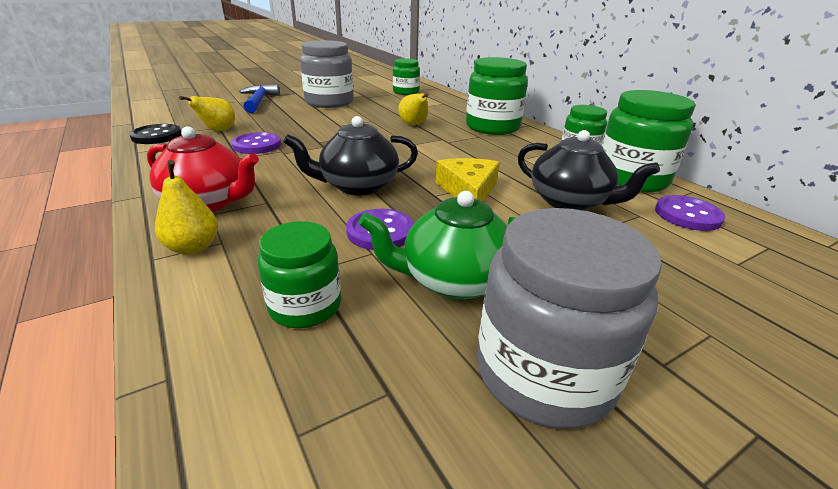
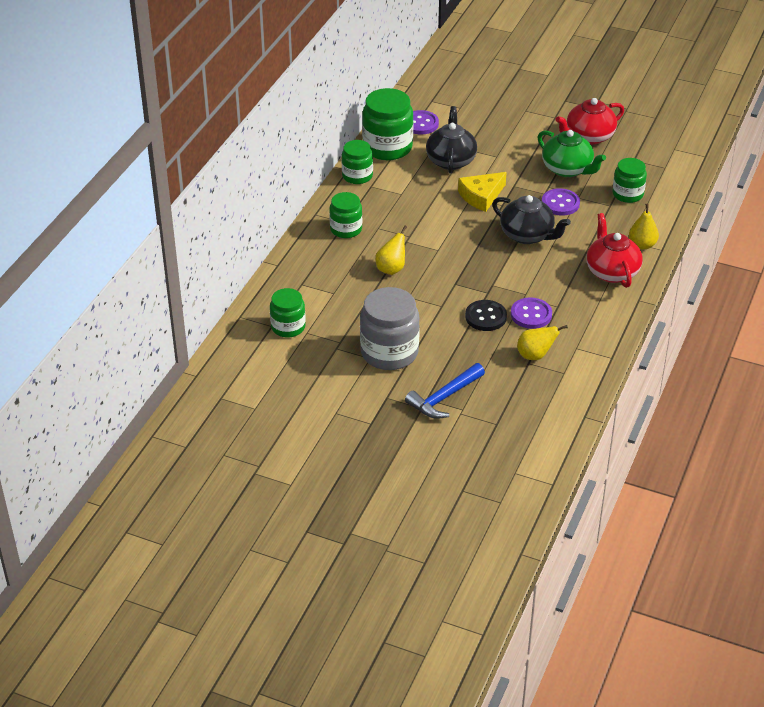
camera: 125 degrees left, 10 degrees up
(157, 136) = (583, 375): black button -> black button (485, 317)
(492, 127) = (346, 229): green jar -> green jar, size x0.61
(544, 372) = (589, 137): grey jar -> red teapot

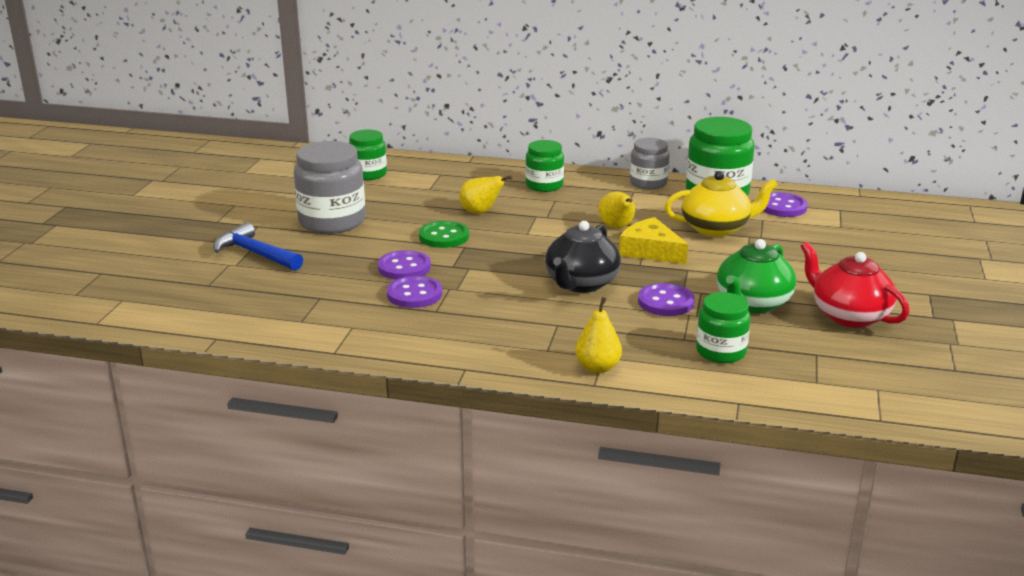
camera: 80 degrees right, 15 degrees down
(357, 176) = (648, 183): green jar -> grey jar
(434, 292) = (444, 236): none -> green button
(451, 160) = (716, 228): black teapot -> yellow teapot
(485, 317) = (404, 267): black button -> purple button
(535, 355) = (333, 301): yellow pear -> yellow pear (617, 227)
(612, 271) = (524, 346): red teapot -> none

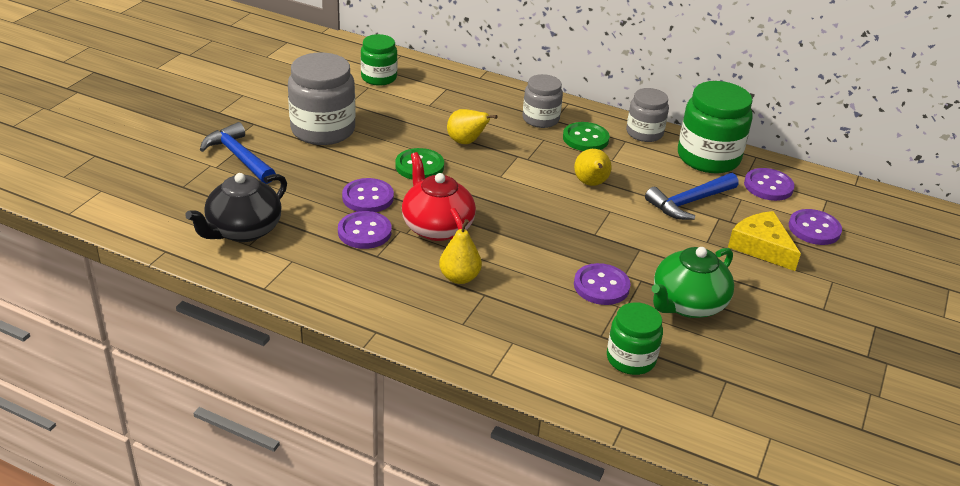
camera: 10 degrees right, 10 degrees up
(544, 185) = (540, 119): green jar -> grey jar
(581, 284) = (527, 248): black teapot -> black teapot (243, 230)
(595, 194) = (585, 138): none -> green button
(597, 367) = (502, 355): yellow pear -> yellow pear (459, 277)
(650, 251) = (612, 219): yellow cheese -> yellow cheese (761, 247)
(716, 228) = (689, 202): yellow teapot -> blue hammer
(839, 232) = (814, 229): none -> purple button
(849, 315) = (779, 338): red teapot -> red teapot (436, 227)

